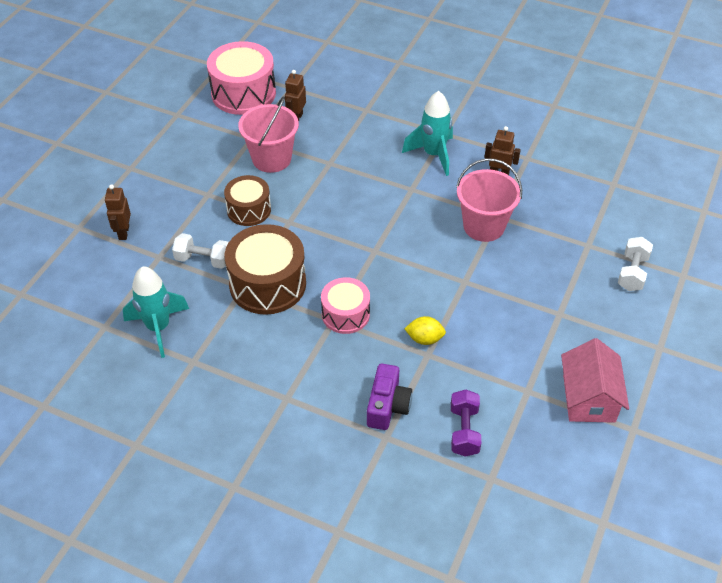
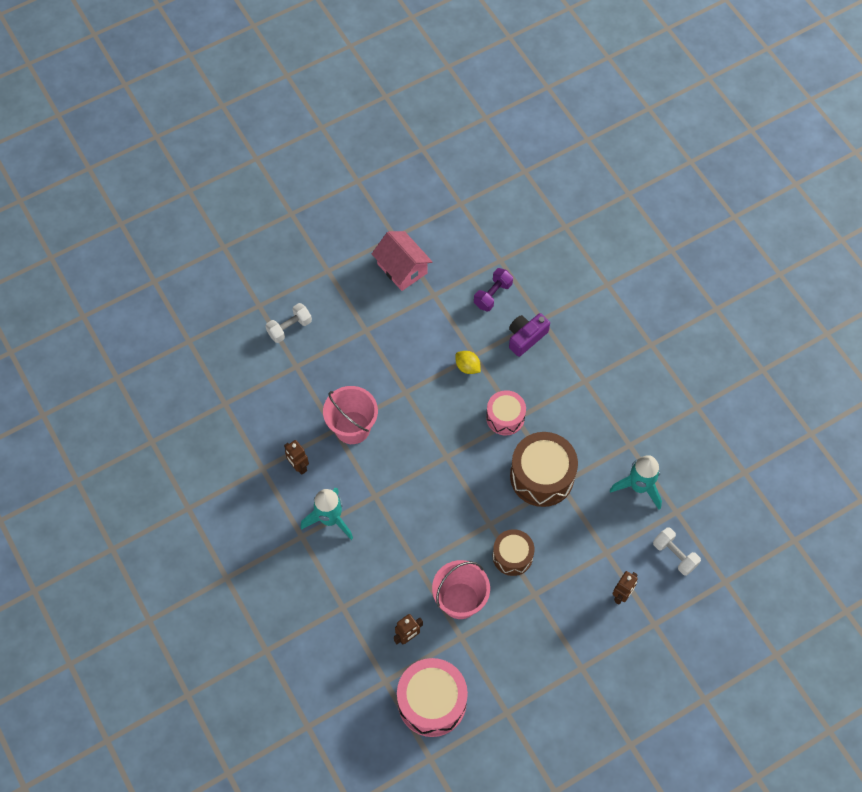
camera: 145 degrees left, 15 degrees up
(203, 260) = (575, 528): white dumbbell -> white dumbbell (674, 555)
(588, 398) = (402, 268): pink house -> pink house turned 75 degrees counterclockwise

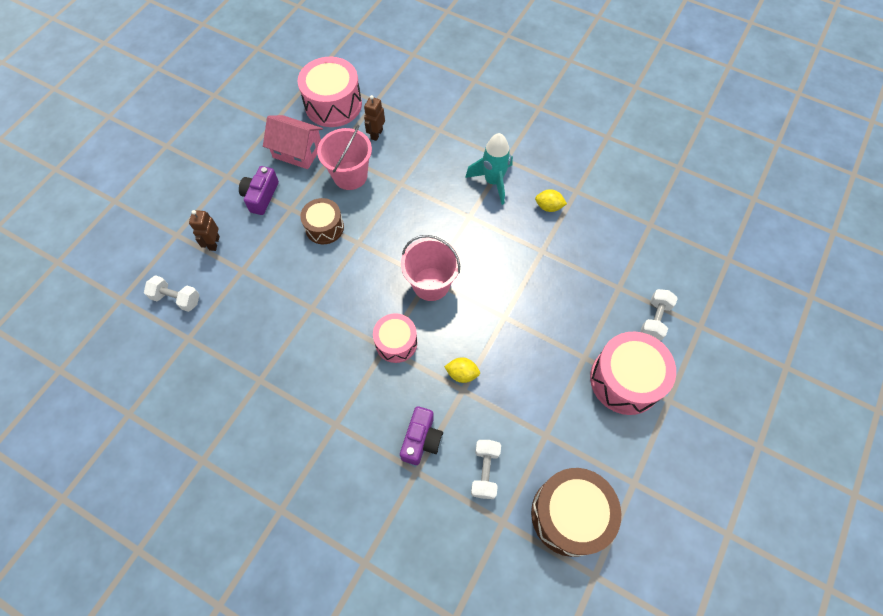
camera: 150 degrees right, 0 degrees up
(298, 466) = (548, 207): brown robot -> yellow lemon
(348, 299) = (625, 380): none -> pink drum
(352, 427) = (528, 260): pink bucket -> pink bucket (431, 284)
(402, 268) = (598, 447): pink house -> pink house (297, 151)
(492, 295) = (485, 471): purple dumbbell -> white dumbbell
(542, 476) = (332, 306): brown drum -> brown drum (569, 515)
(557, 624) = (261, 196): none -> purple camera
(639, 487) = (234, 343): turquoise rocket -> none

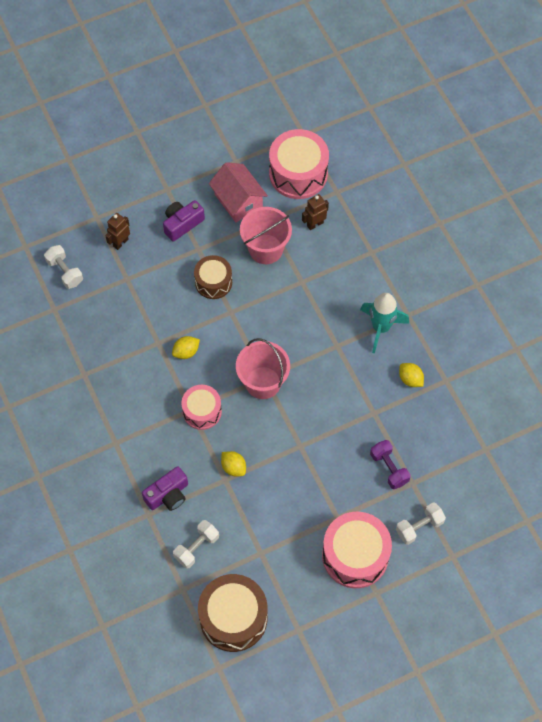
camera: 35 degrees right, 0 degrees up
(343, 300) = (186, 352): none -> yellow lemon
(591, 287) = (389, 468): none -> purple dumbbell

